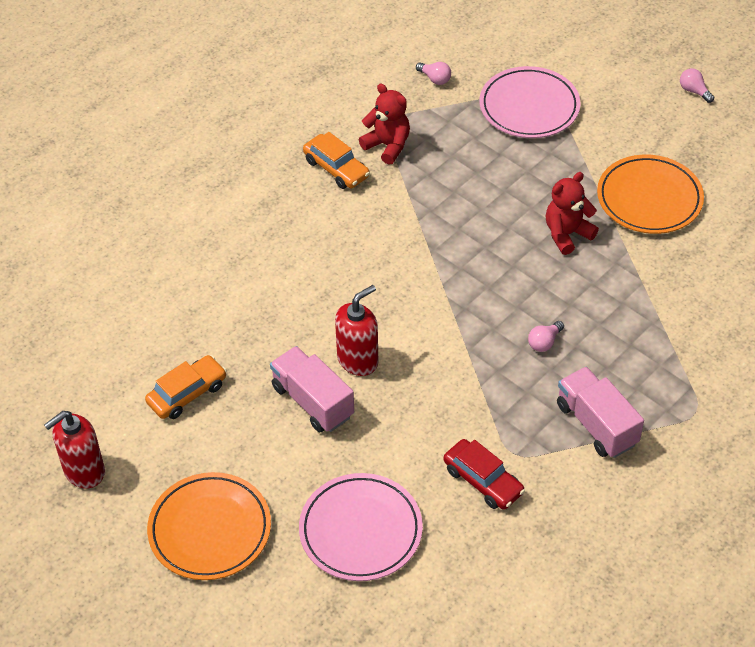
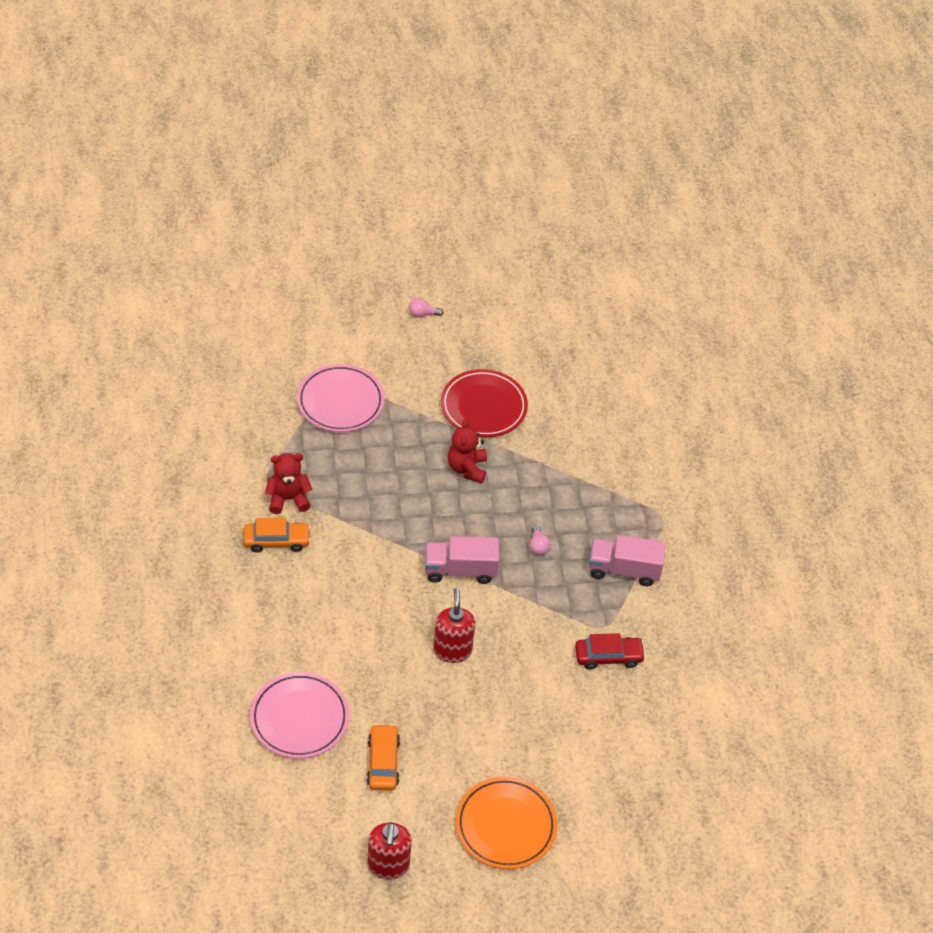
camera: 55 degrees left, 0 degrees up
(312, 401) = (460, 698): pink truck -> pink truck (460, 570)
(360, 530) = (584, 746): pink plate -> pink plate (299, 718)
(435, 79) = (257, 428): pink light bulb -> none
(649, 198) = (483, 407): orange plate -> red plate

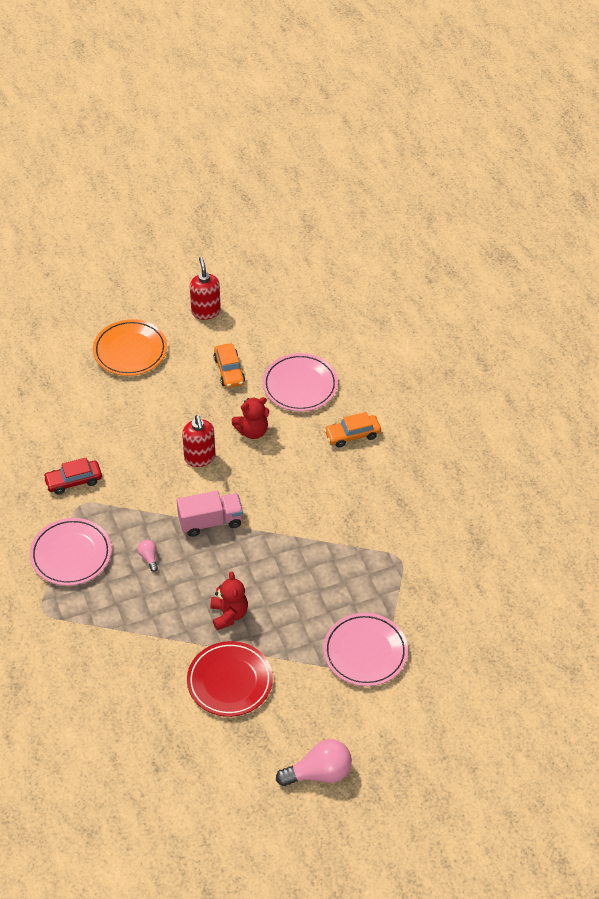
camera: 170 degrees right, 0 degrees up
(276, 541) = (370, 510): orange car -> orange car (352, 435)
(288, 499) = (375, 548): red teddy bear -> red teddy bear (252, 431)
(423, 314) = (319, 773): pink light bulb -> pink light bulb, size x2.08
(623, 570) = (71, 554): pink truck -> pink plate

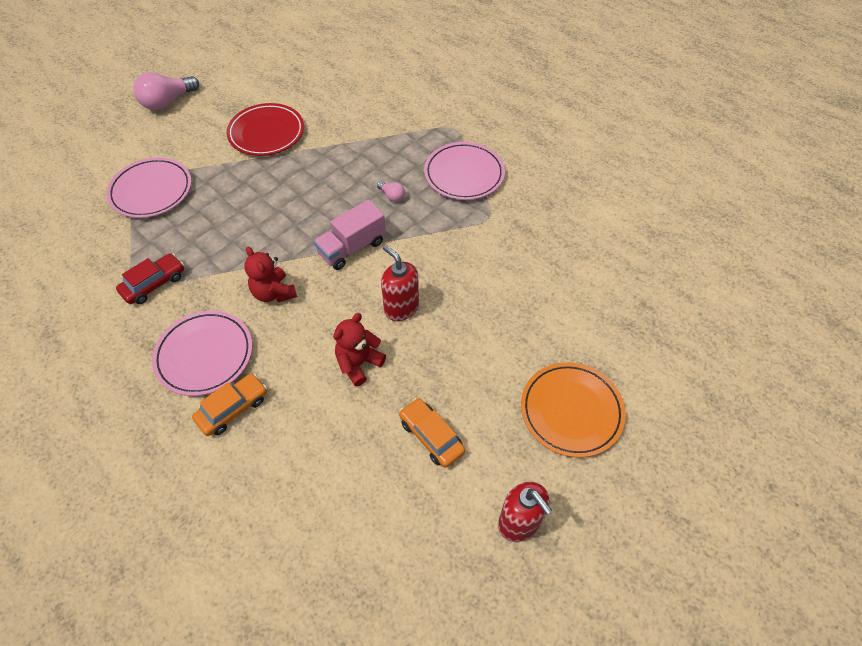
camera: 155 degrees right, 5 degrees up
(73, 481) = (513, 235): red car -> red car (154, 284)
(229, 614) = (291, 178): red teddy bear -> red teddy bear (274, 293)
(300, 385) = (328, 454): pink plate -> pink plate (204, 355)

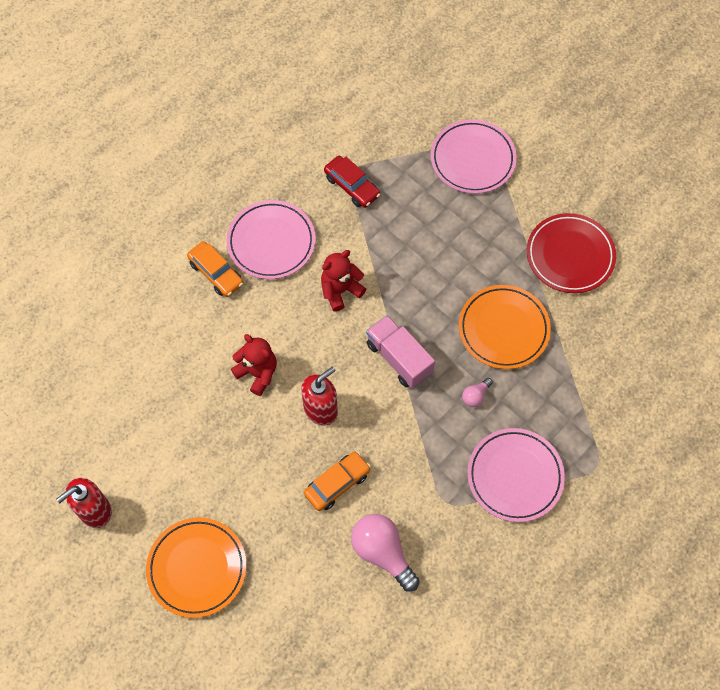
camera: 90 degrees right, 10 degrees up
(167, 102) = (614, 146): pink light bulb -> pink light bulb (382, 552)
(330, 176) = (503, 329): none -> orange plate
(431, 436) = (179, 438): orange car -> orange car (337, 484)

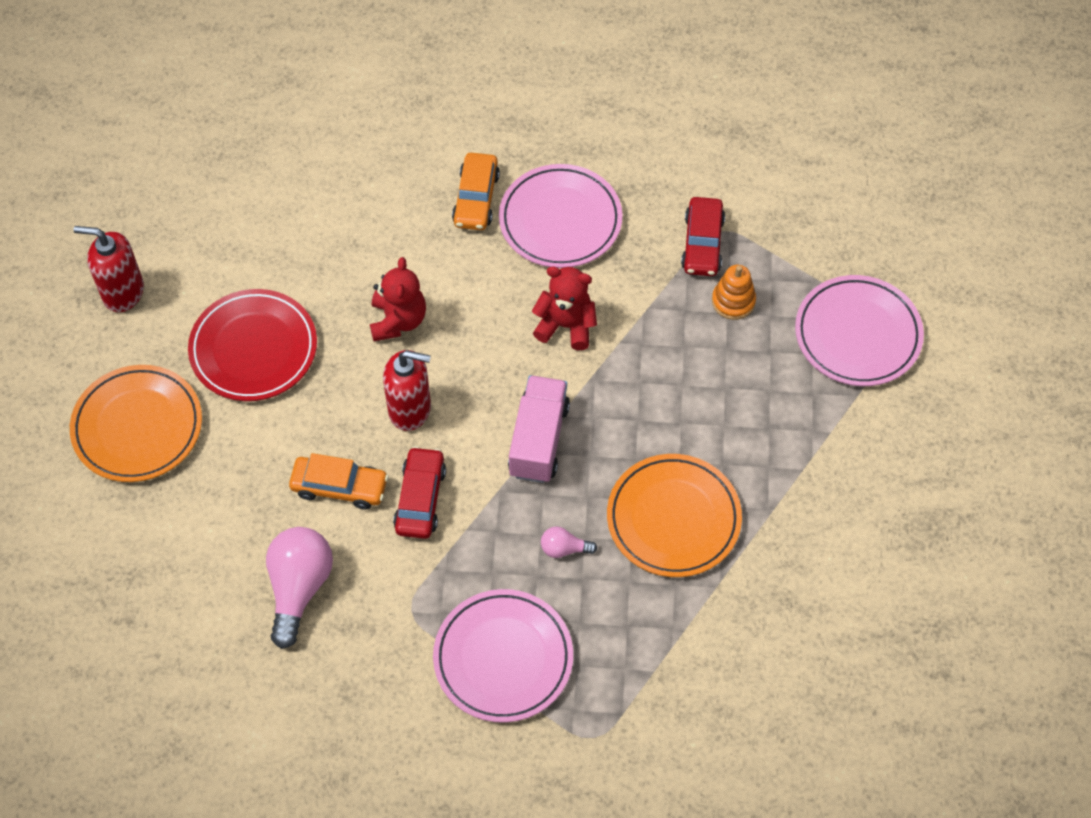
camera: 50 degrees right, 5 degrees down
(382, 446) = (420, 498): none -> red car
(400, 200) = (733, 301): none -> orange stacking toy
(570, 255) = (835, 522): red plate -> red plate (253, 349)

